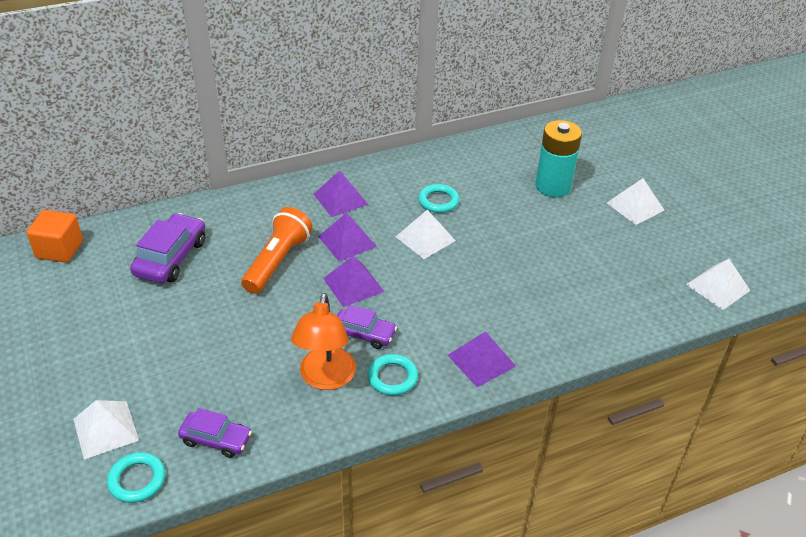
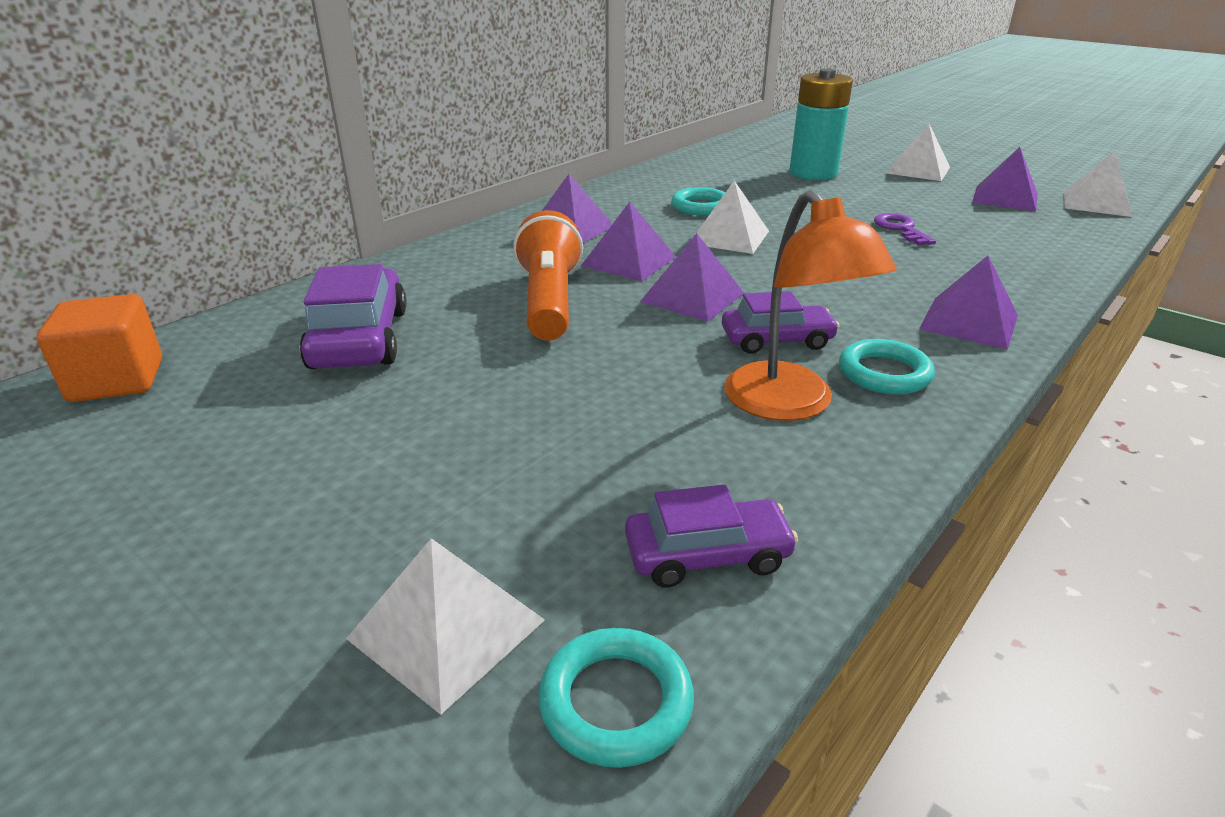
camera: 25 degrees left, 10 degrees down
(541, 267) = (900, 229): none -> purple key
(657, 259) = (1005, 198): none -> purple pyramid

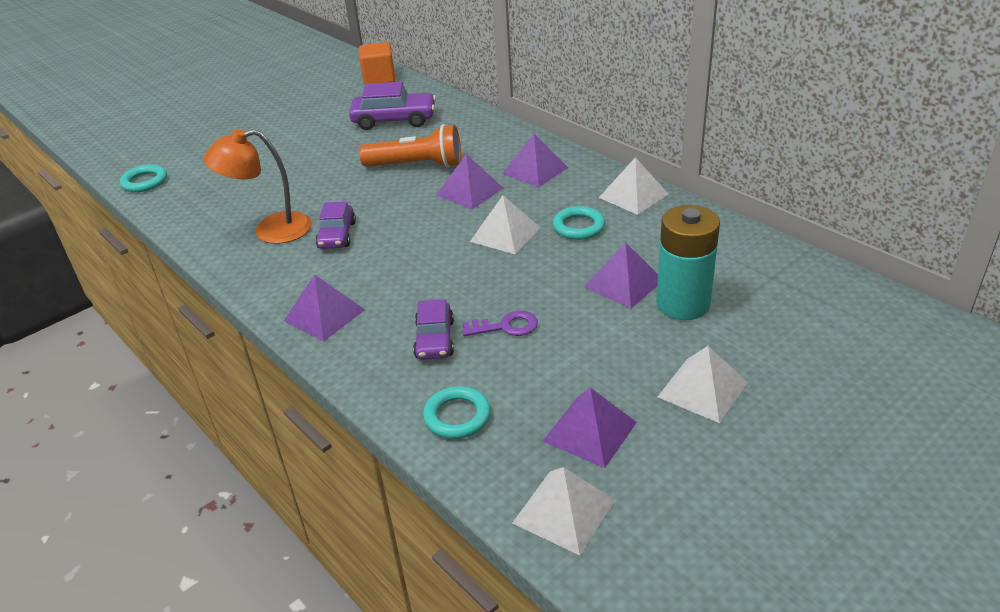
camera: 100 degrees right, 5 degrees up
(447, 629) = (192, 155): white pyramid -> white pyramid (633, 196)
(692, 297) = (405, 211): purple pyramid -> purple pyramid (623, 283)
(707, 555) = (189, 200): purple car -> purple car (434, 339)
(884, 373) = (282, 265): turquoise ring -> turquoise ring (457, 416)

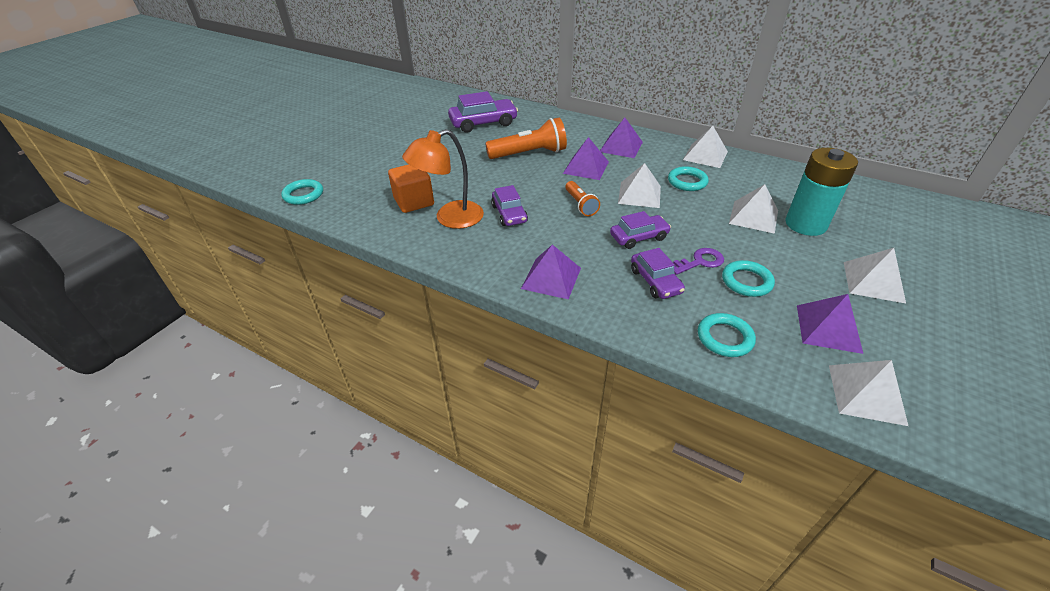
camera: 20 degrees left, 5 degrees up
(379, 79) = (446, 95): orange cube -> orange cube (414, 202)
(425, 236) = (580, 205): none -> orange flashlight
(460, 285) = (639, 237): none -> purple car
(541, 359) = (746, 281): none -> turquoise ring
(623, 283) = (753, 216): purple pyramid -> white pyramid

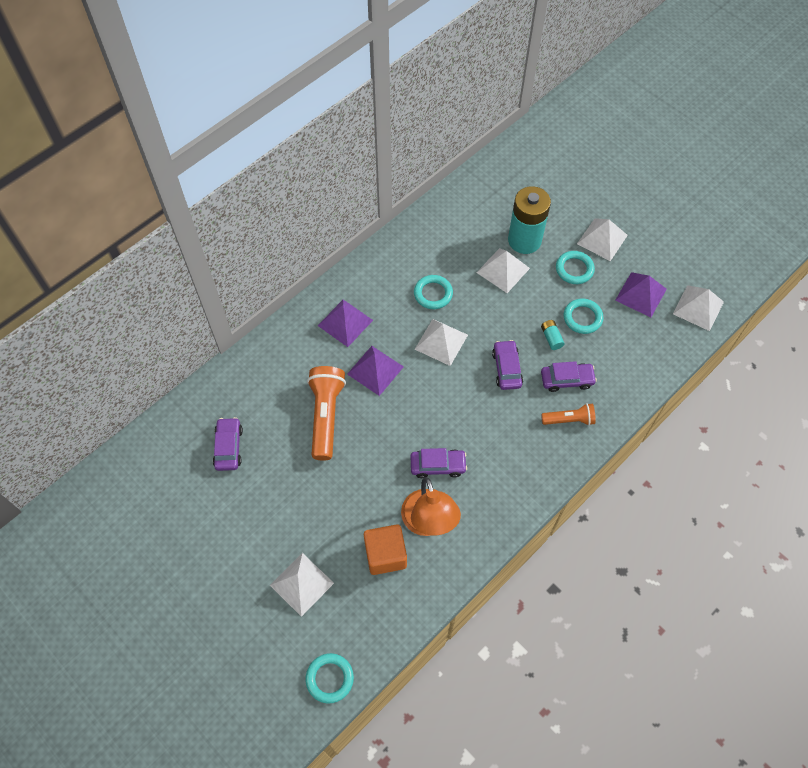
camera: 75 degrees left, 20 degrees up
(483, 123) = (228, 447): purple car -> purple car, size x0.64
(551, 278) = (543, 456): purple pyramid -> none
(580, 205) = (442, 398): orange flashlight -> orange flashlight (569, 419)
(700, 262) = (551, 338): purple key -> turquoise battery
(705, 155) = (391, 257): white pyramid -> white pyramid (302, 584)
(724, 338) = (636, 361): turquoise ring -> turquoise ring (574, 269)

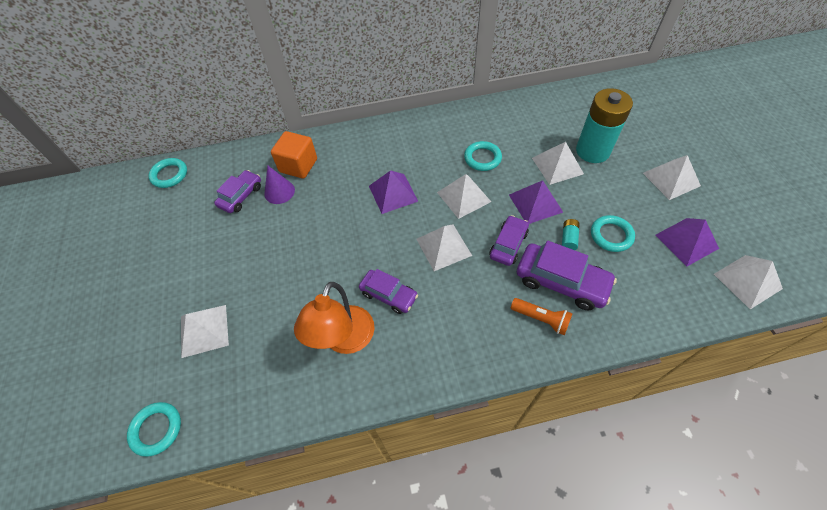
camera: 35 degrees right, 5 degrees down
(264, 423) = (279, 192): none -> purple cone
(326, 416) = (328, 208): orange flashlight -> none
(345, 323) = (395, 149): purple pyramid -> purple pyramid (535, 203)
(385, 555) = (287, 346): orange cube -> orange cube (298, 165)
(455, 399) = (443, 247): none -> white pyramid
(567, 380) = (561, 281): purple car -> purple car, size x1.56
(574, 269) = (627, 192): turquoise ring -> turquoise ring (169, 175)

